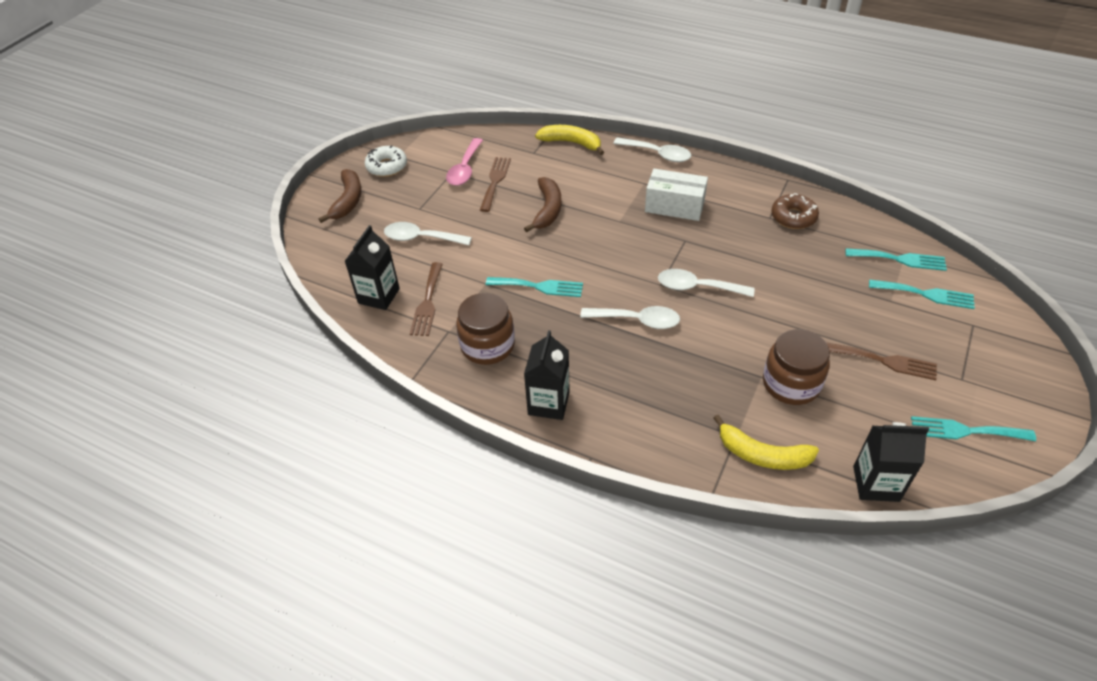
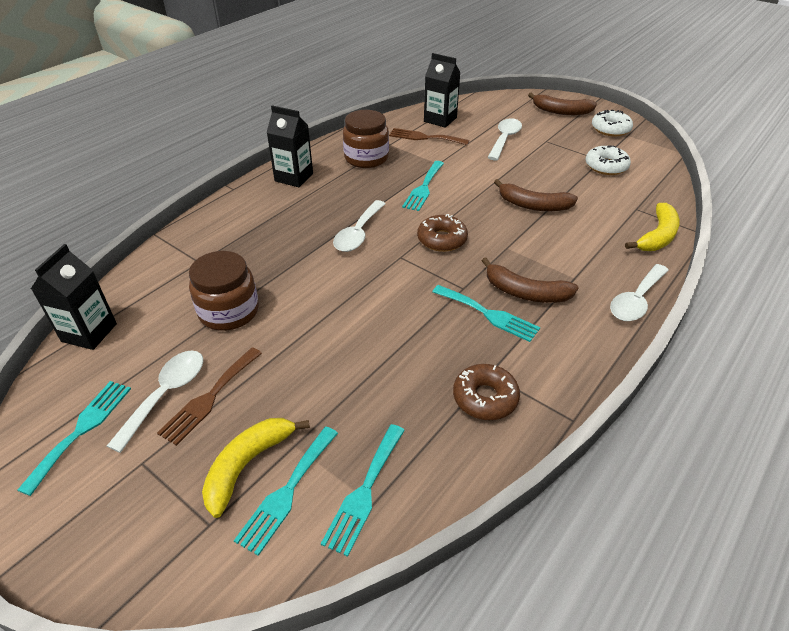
camera: 100 degrees right, 5 degrees down
(465, 169) = (606, 166): pink spoon -> white donut
(495, 181) = (584, 181): brown fork -> none
(624, 261) = (442, 239): none -> brown donut
(674, 206) = (525, 292): white box -> brown banana
(697, 287) = (386, 280): white spoon -> white spoon (166, 394)
(710, 223) = (488, 314): none -> turquoise fork
(762, 455) = (170, 272): yellow banana -> yellow banana (247, 465)

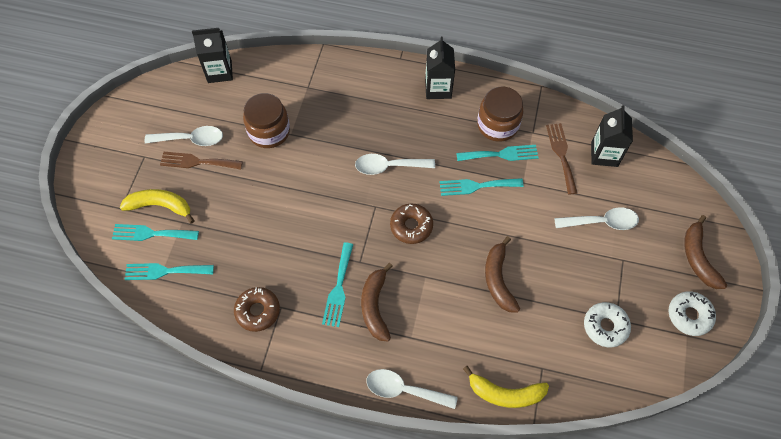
camera: 65 degrees right, 20 degrees up
(82, 430) = (153, 116): turquoise fork -> turquoise fork (501, 154)

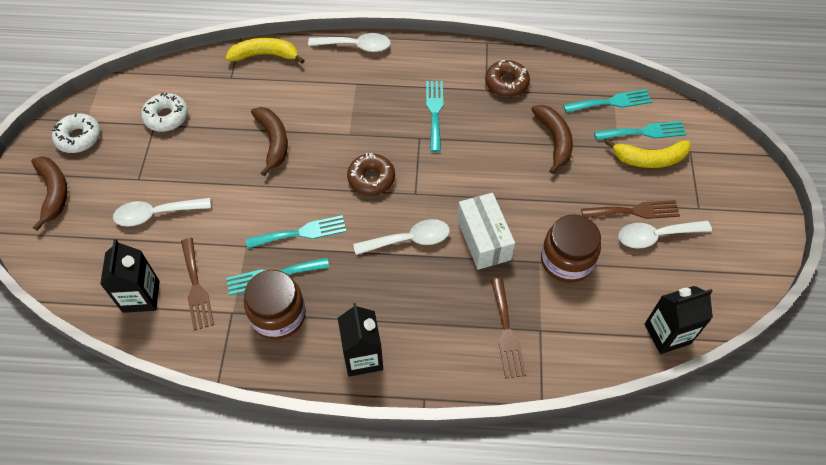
camera: 170 degrees right, 5 degrees down
(328, 158) = (484, 239): none -> white box
(332, 89) = (506, 332): none -> brown fork
(375, 306) = (395, 102): brown banana -> brown banana (554, 140)

